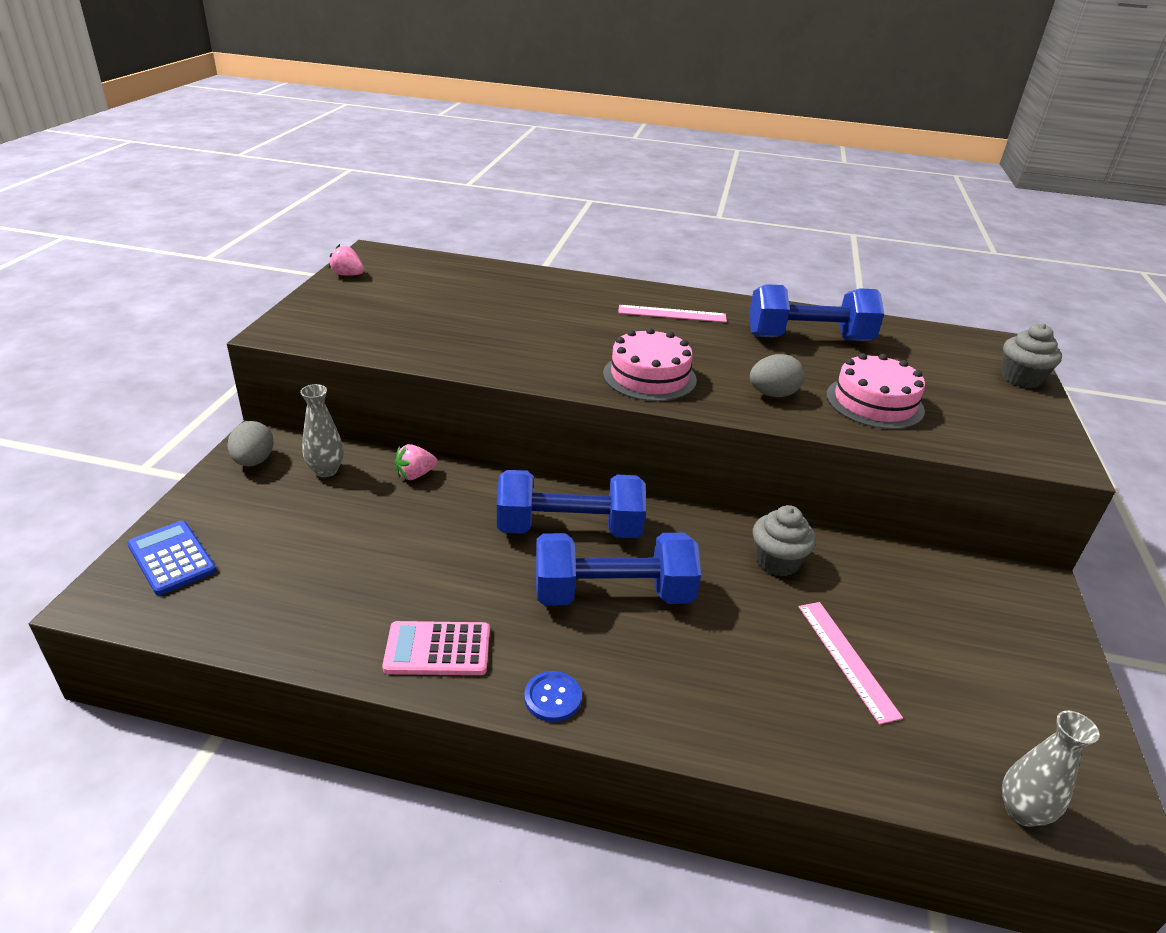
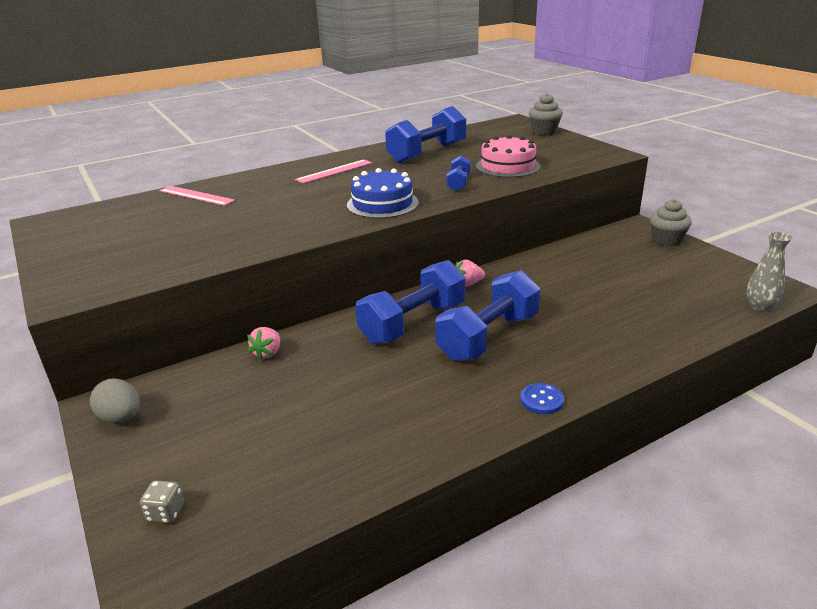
camera: 40 degrees left, 5 degrees down
(172, 558) = (166, 513): blue calculator -> grey dice
(326, 470) = (195, 388): grey vase -> none
(347, 275) = (50, 242): pink strawberry -> pink strawberry (468, 284)
(437, 649) = (447, 424): pink calculator -> none
(649, 376) = (382, 204): pink cake -> blue cake
(772, 394) = (458, 183): grey egg -> blue dumbbell
(777, 562) = (534, 276): grey cupcake -> grey cupcake (666, 240)
(846, 659) = (624, 296): pink ruler -> pink ruler (196, 195)

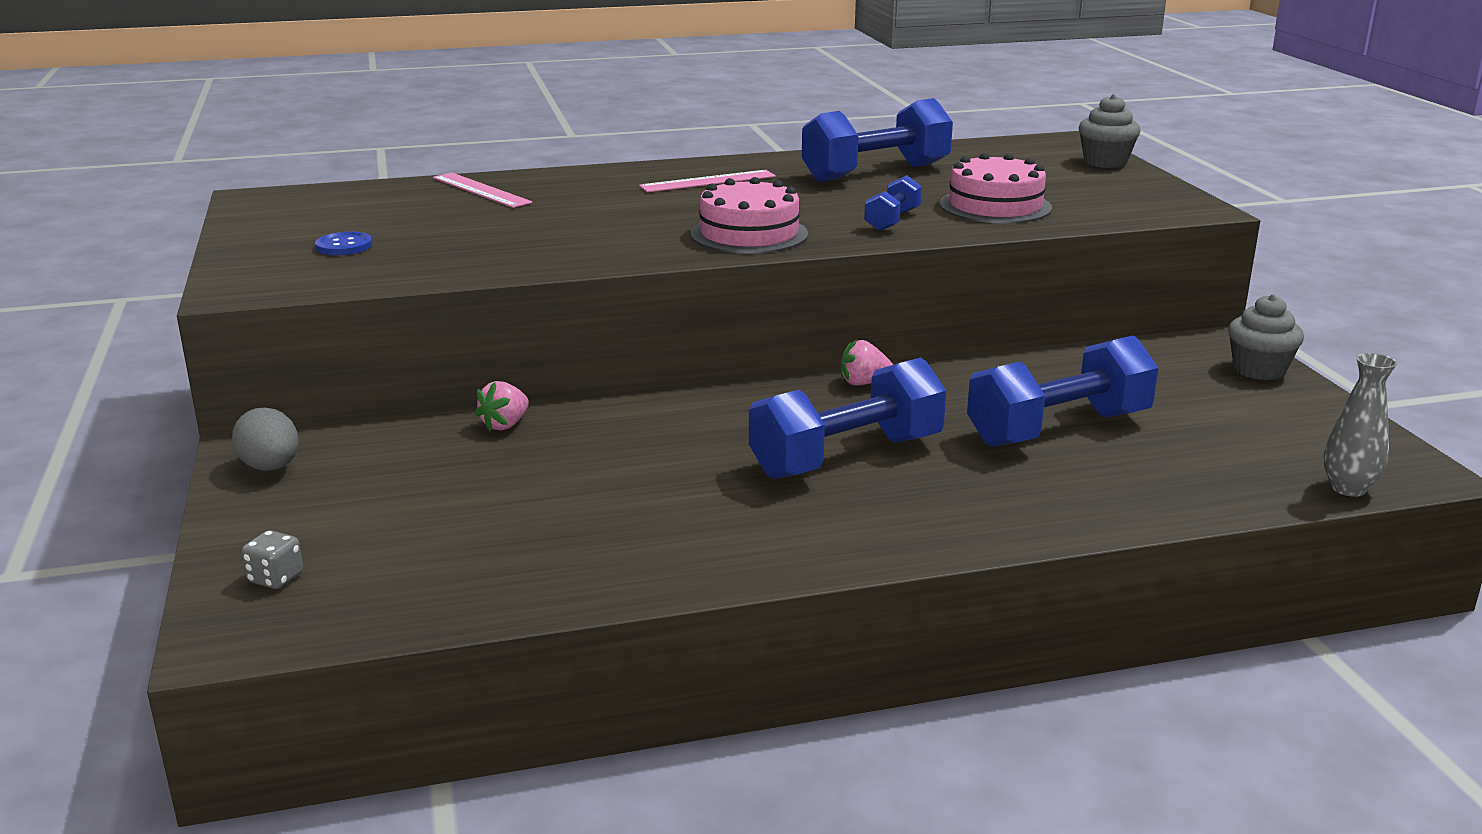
camera: 15 degrees right, 5 degrees down
(382, 204) = (749, 234): blue cake -> pink cake
(413, 323) = (742, 421): blue dumbbell -> blue dumbbell (1058, 429)
(541, 400) = (873, 548): blue button -> blue button (344, 246)

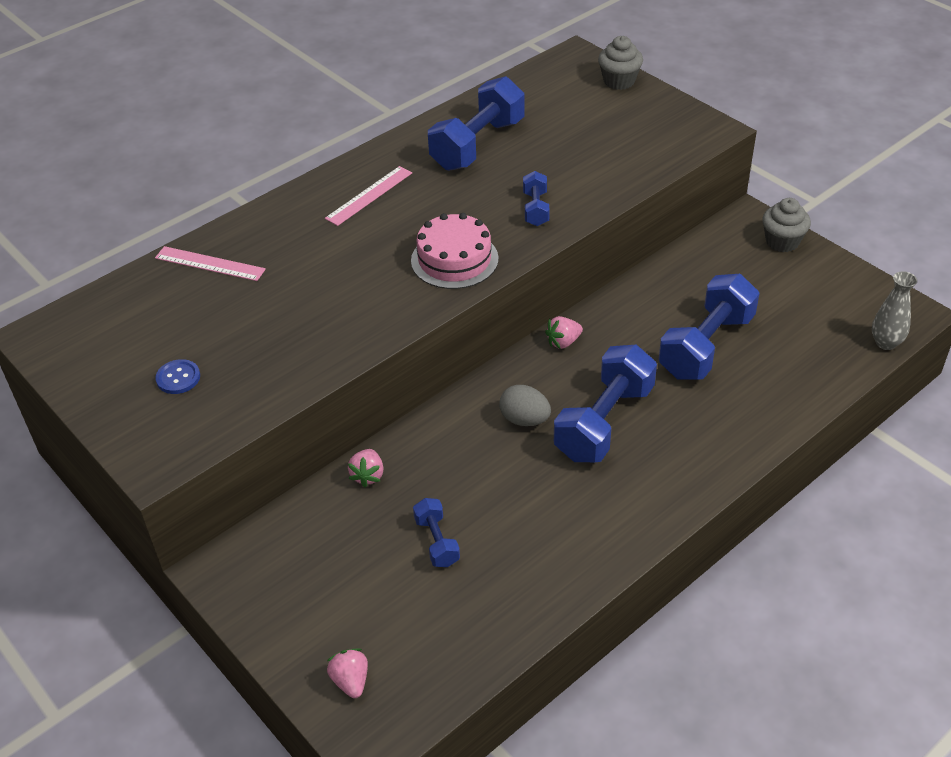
camera: 25 degrees left, 20 degrees up
(270, 467) = (247, 583): grey egg -> grey egg (524, 419)
(276, 578) = (351, 681): grey dice -> pink strawberry
(520, 496) = (437, 542): none -> blue dumbbell
(995, 206) = (588, 166): pink cake -> none

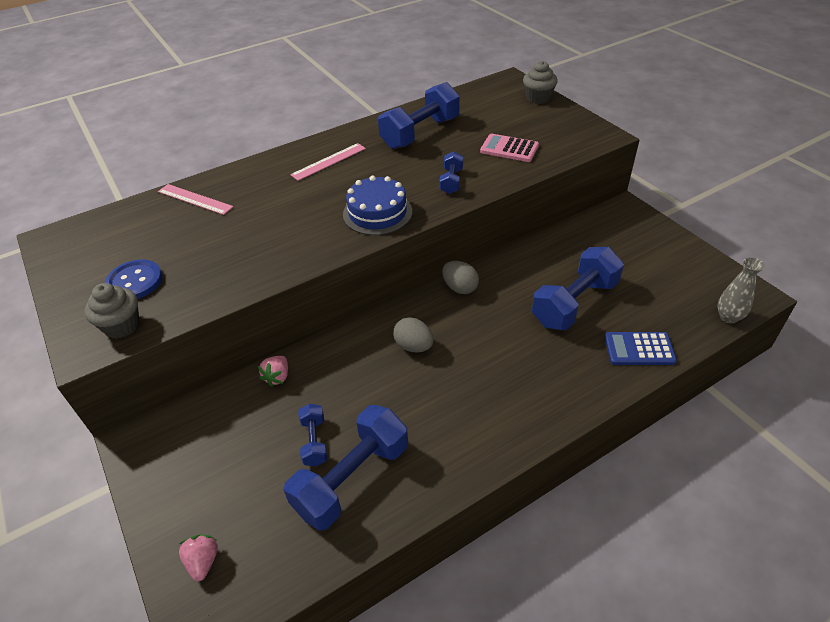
camera: 10 degrees right, 0 degrees up
(178, 378) = (134, 282): blue button -> blue button, size x1.55
(454, 259) = (377, 213): pink cake -> blue cake
(563, 342) = (460, 288): pink strawberry -> grey egg
(598, 158) = (509, 149): none -> pink calculator
(604, 422) = (477, 356): blue dumbbell -> blue dumbbell (352, 479)
(782, 241) = (650, 228): grey cupcake -> grey cupcake (122, 326)
(789, 392) = (639, 349): none -> blue calculator

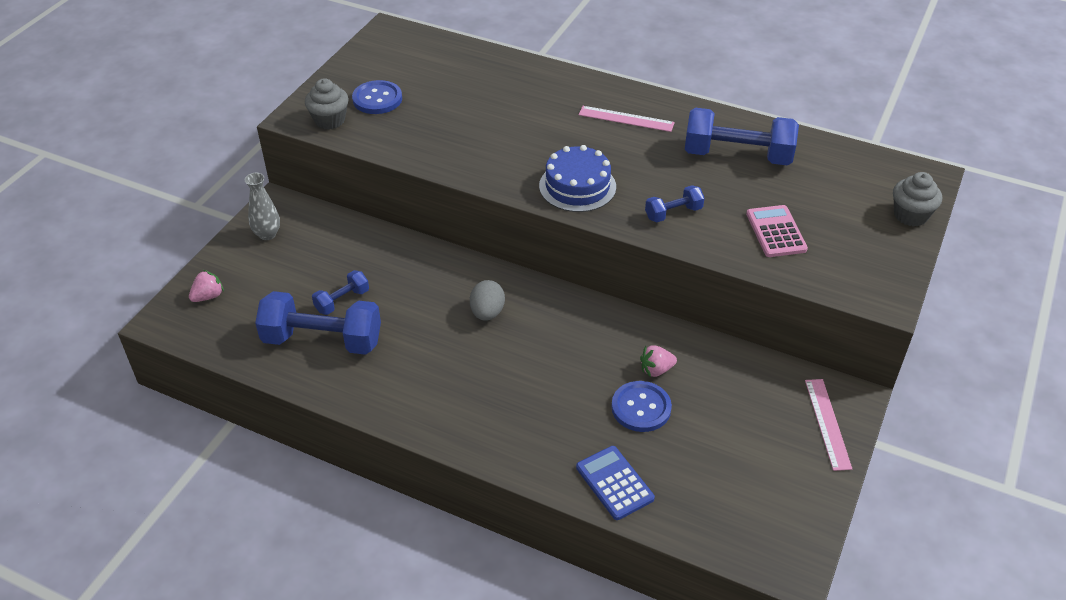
camera: 55 degrees right, 0 degrees up
(195, 199) = (498, 72): pink ruler -> pink ruler (827, 423)
(277, 377) = (389, 245): pink strawberry -> pink strawberry (656, 370)
(460, 288) = (589, 311): grey egg -> none
(574, 303) = (641, 408): blue dumbbell -> blue button
(728, 317) = (730, 550): grey vase -> grey vase (267, 234)

